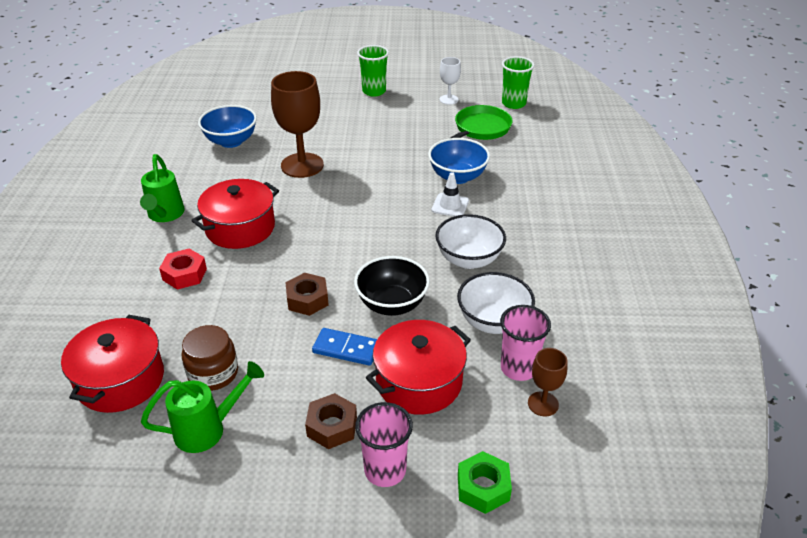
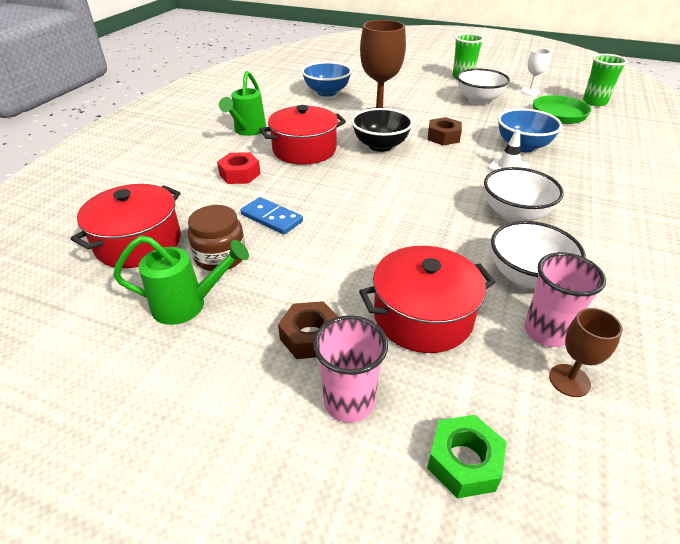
camera: 20 degrees right, 0 degrees up
(307, 299) = (338, 215): brown nut -> brown nut (443, 137)
(346, 349) = (357, 266): blue domino -> blue domino (271, 218)
(392, 304) = (420, 237): black bowl -> black bowl (380, 146)
(399, 122) = (478, 100): none -> white bowl

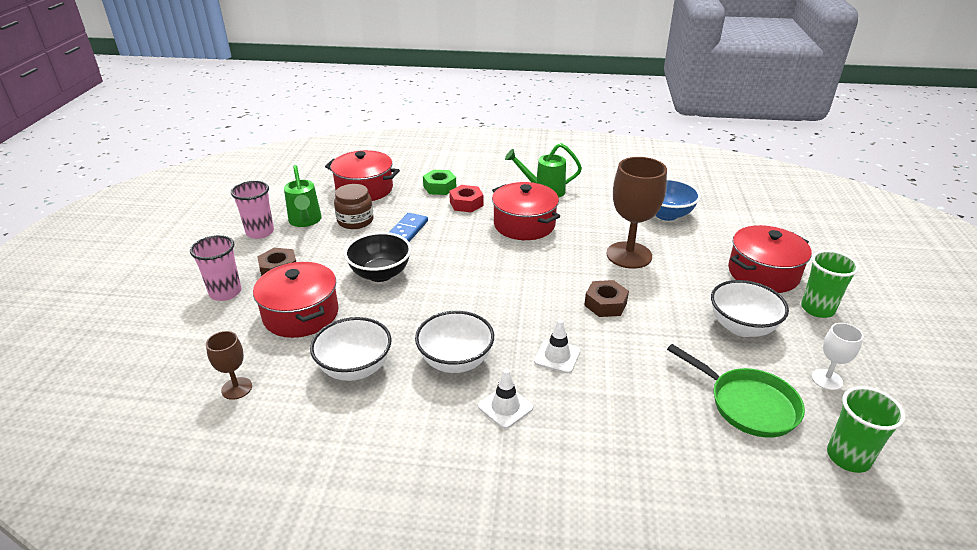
camera: 75 degrees right, 5 degrees down
(380, 146) = (557, 265): black bowl -> black bowl (380, 274)
(420, 81) = (763, 273): none -> red pot
(463, 462) = (178, 340): green nut -> green nut (439, 187)
(522, 146) = (619, 368): blue bowl -> none
(546, 332) = (287, 378): pink cup -> pink cup (260, 232)
(572, 198) = (505, 407): none -> white traffic cone

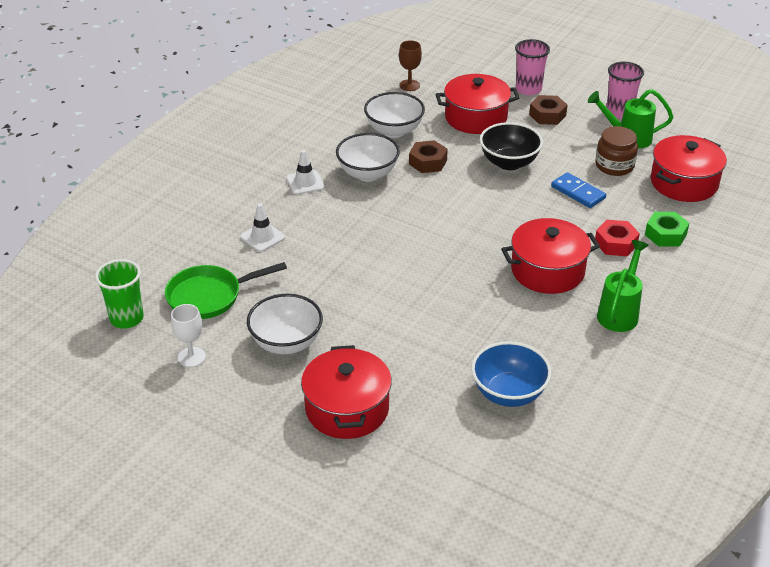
camera: 115 degrees right, 5 degrees up
(557, 356) = (335, 222): white traffic cone -> white traffic cone (262, 237)
(605, 304) = (378, 273): brown nut -> brown nut (428, 162)
(629, 255) = (444, 323): brown goblet -> none
(817, 309) = (268, 413): green cup -> none

